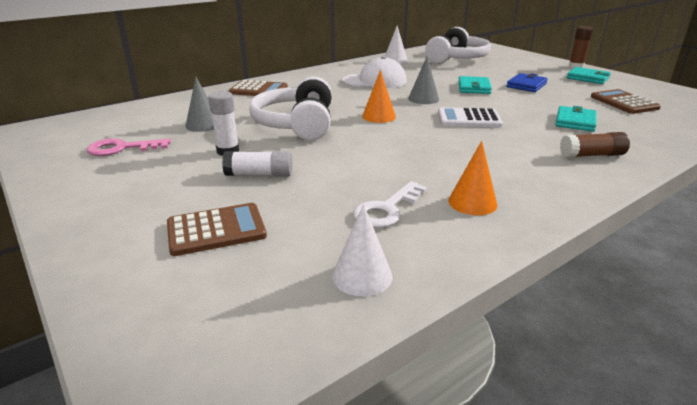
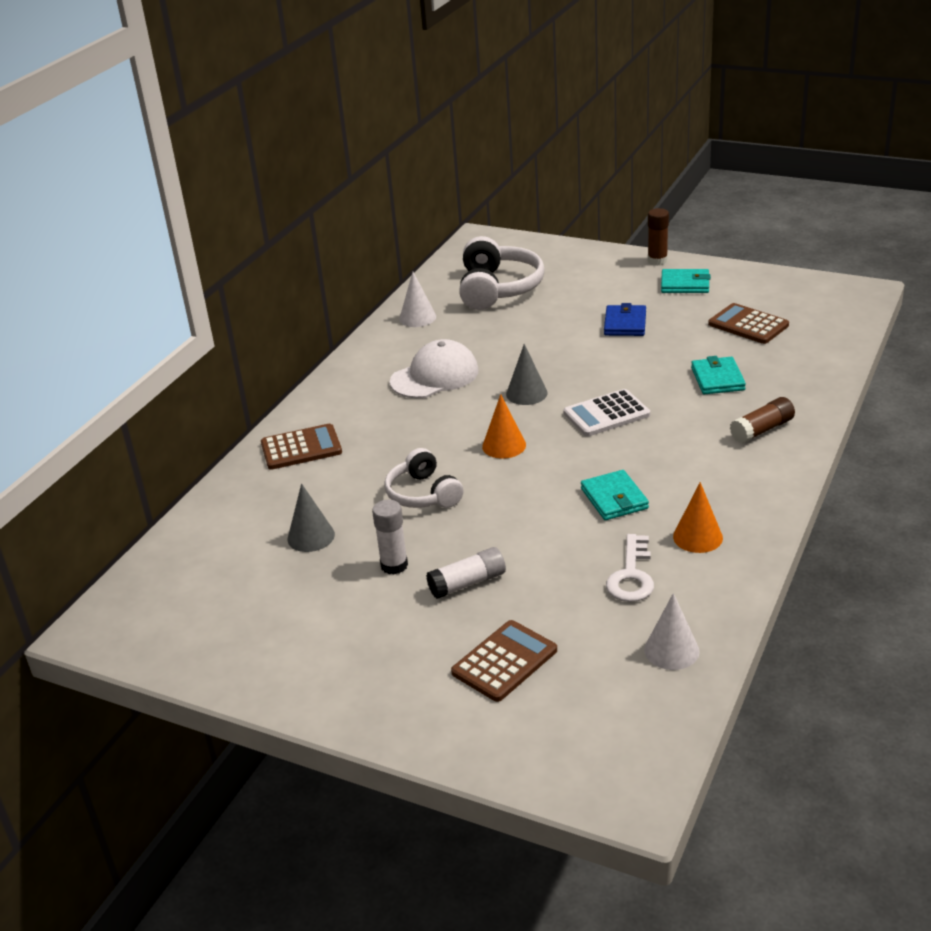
camera: 25 degrees left, 5 degrees up
(122, 148) = (264, 609): pink key -> none
(296, 124) = (423, 494): white headphones -> white headphones, size x0.63
(474, 88) = (568, 350): turquoise wallet -> turquoise wallet (614, 498)

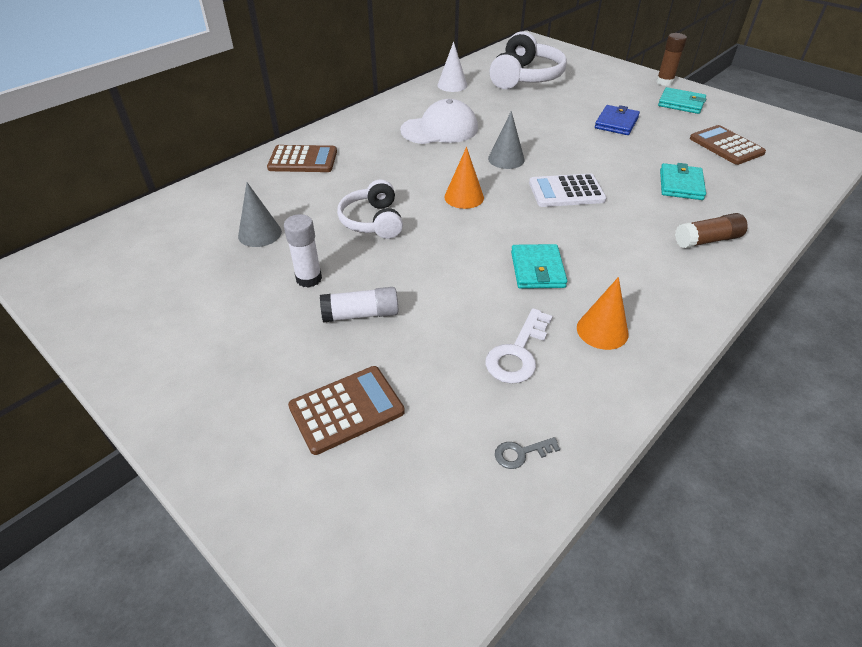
camera: 15 degrees right, 10 degrees up
(671, 650) = (521, 453): white cone -> grey key

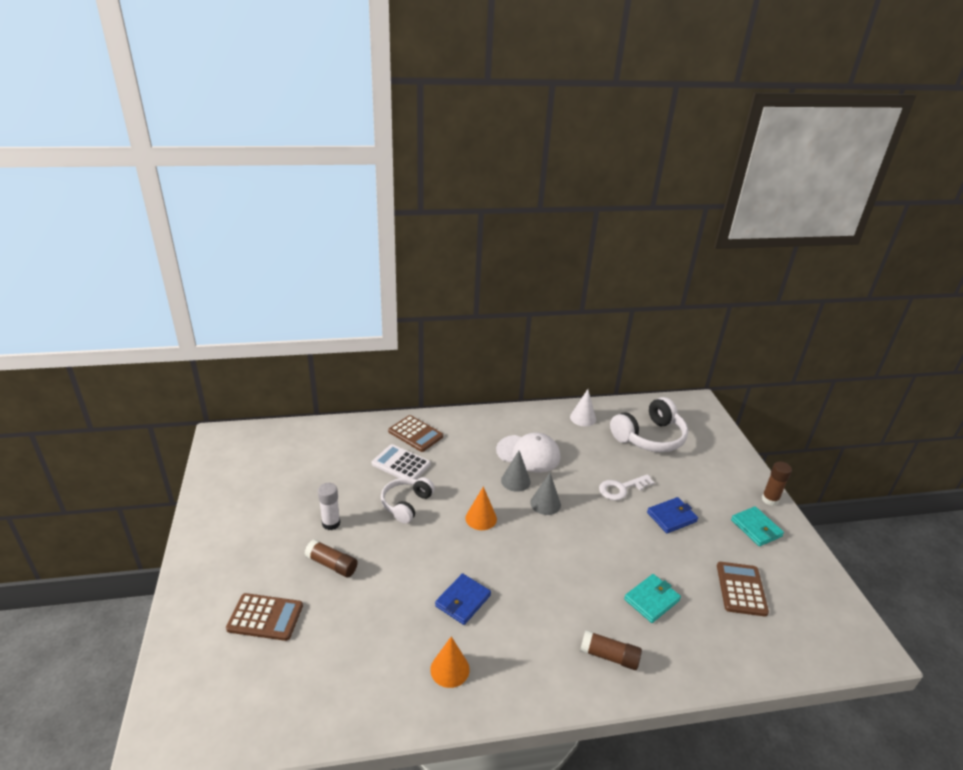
camera: 35 degrees right, 10 degrees down
(260, 233) = (338, 476): grey cone -> grey cone (515, 481)
(361, 314) = (332, 564): white glue stick -> brown glue stick
(517, 353) = (384, 648): white key -> white key (621, 488)
(521, 453) = (315, 707): grey key -> none
(537, 269) = (463, 601): turquoise wallet -> blue wallet
(566, 192) = (555, 554): white calculator -> white calculator (401, 464)

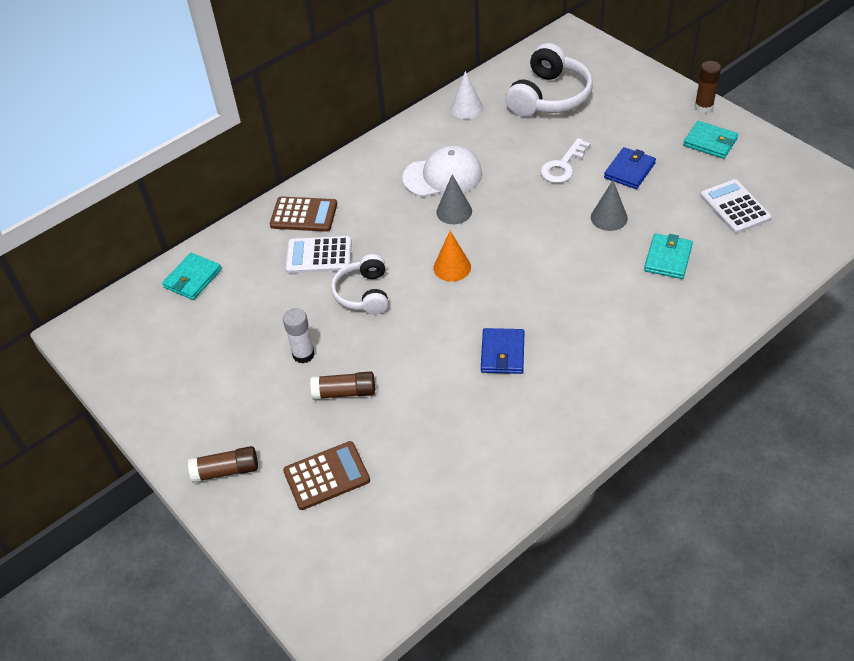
camera: 25 degrees left, 15 degrees up
(313, 439) = (193, 278): none -> turquoise wallet
(450, 669) = (542, 417): orange cone -> none
(545, 503) = (502, 219): grey cone -> grey cone (609, 217)
(609, 656) = (668, 327): brown glue stick -> brown glue stick (226, 471)
(741, 589) = (734, 207): brown calculator -> white calculator

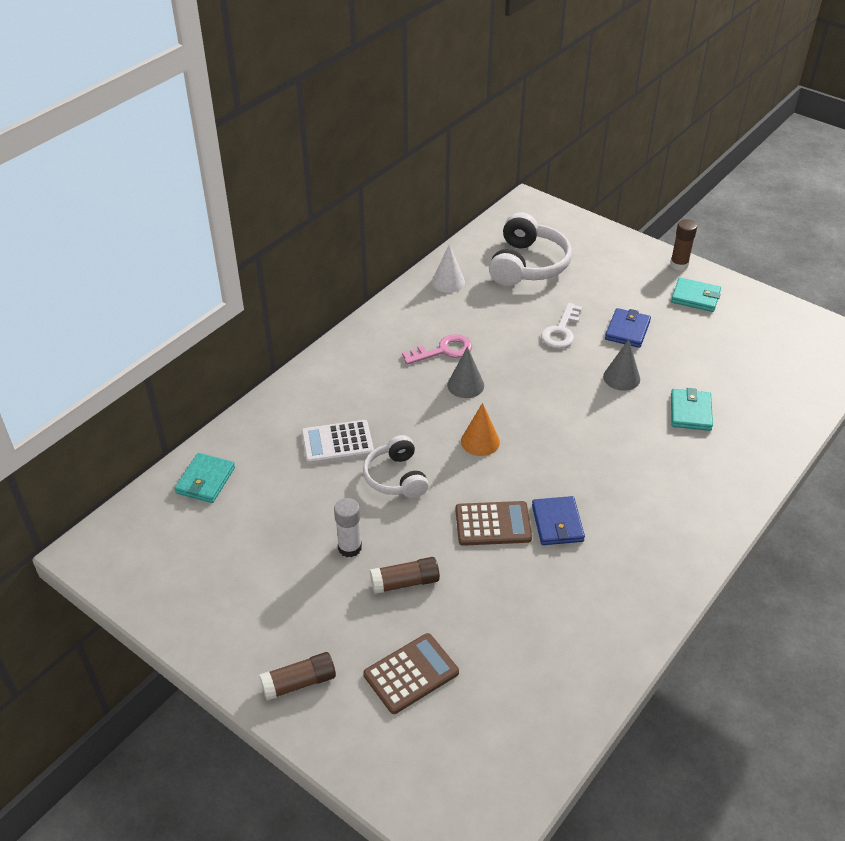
camera: 15 degrees left, 5 degrees down
(304, 215) = (309, 402): brown calculator -> brown calculator (493, 524)
(443, 176) = (443, 350): white cap -> pink key
(734, 207) = (738, 357): white calculator -> none

